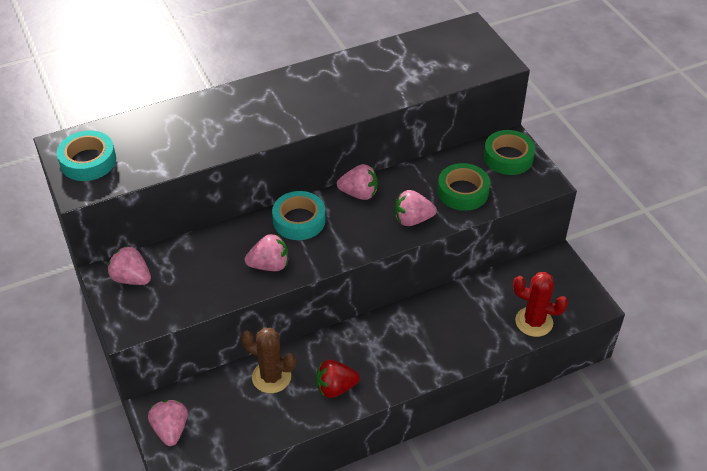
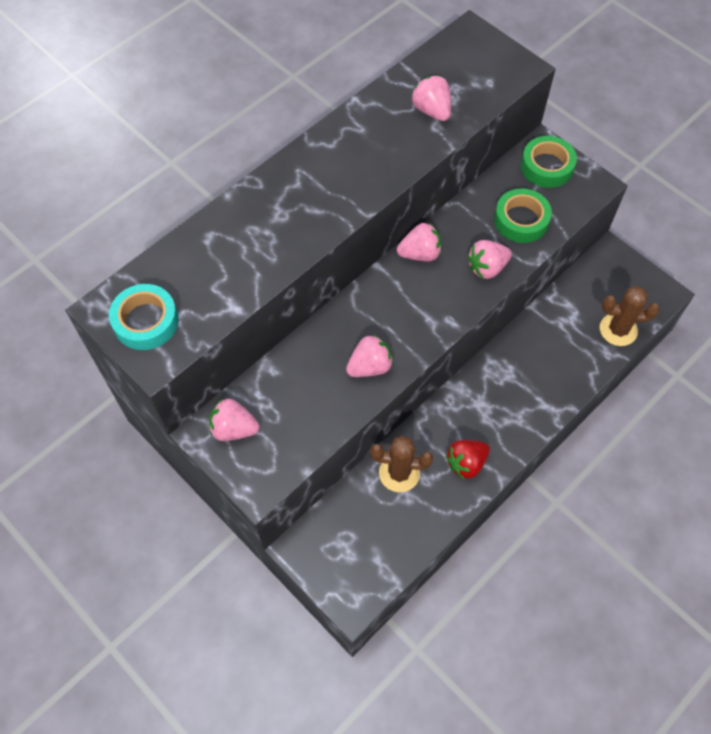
camera: 20 degrees left, 15 degrees up
(170, 429) = (328, 565): pink strawberry -> pink strawberry (432, 110)
(299, 220) = (374, 304): turquoise tape -> none
(534, 322) = (618, 330): red cactus -> brown cactus

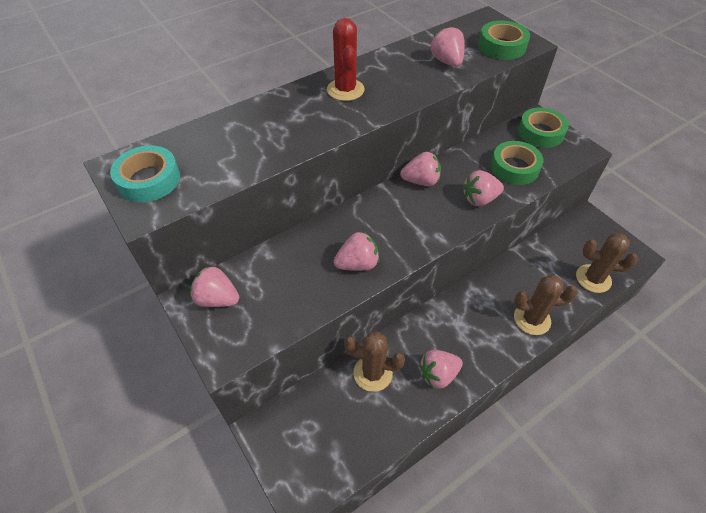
camera: 10 degrees right, 10 degrees down
(325, 169) = (345, 90): none -> red cactus
(466, 463) = (438, 374): red strawberry -> pink strawberry
(492, 77) = (502, 46): none -> green tape
(556, 387) = (532, 319): none -> brown cactus

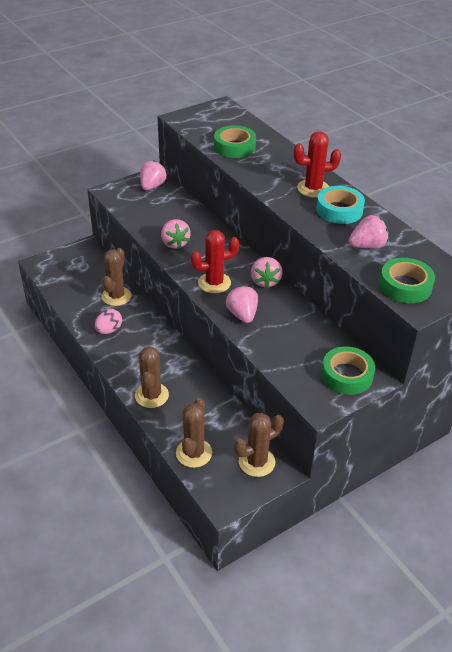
camera: 90 degrees right, 10 degrees down
(149, 180) = (208, 116): turquoise tape -> turquoise tape (339, 210)
(431, 223) = (214, 283): none -> red cactus
(438, 374) = (109, 330): pink strawberry -> pink egg
(514, 167) = (287, 345): green tape -> green tape (234, 147)
(585, 233) = (256, 462): none -> brown cactus

